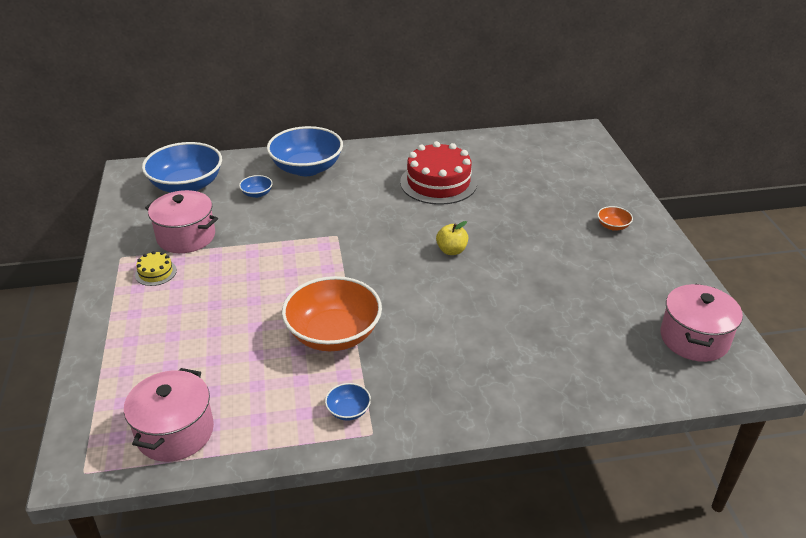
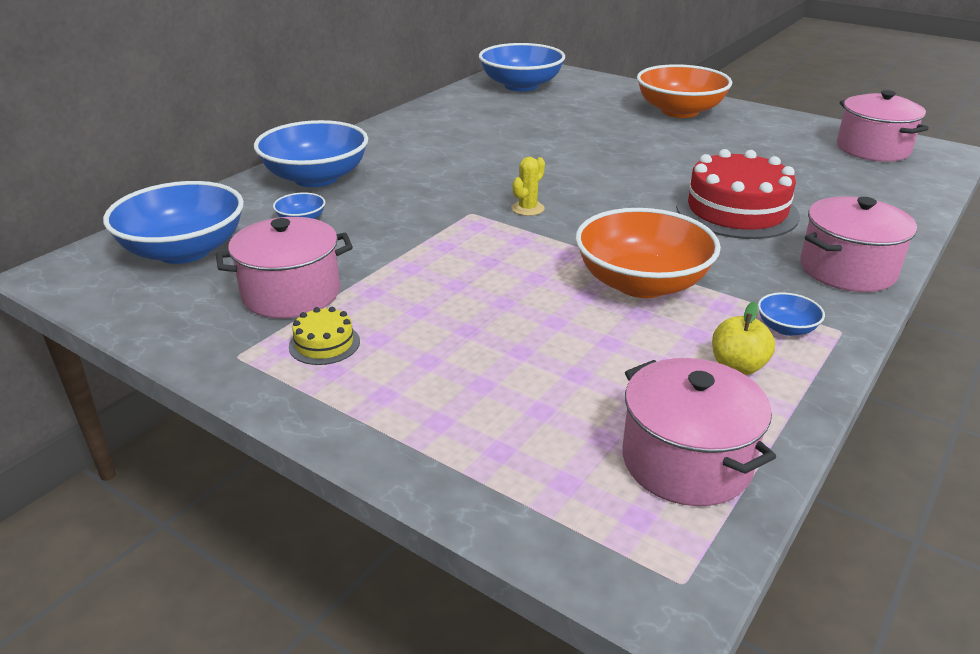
camera: 45 degrees left, 5 degrees down
(369, 250) = (528, 209): none -> yellow cactus
(438, 182) = (481, 138): red cake -> red cake (736, 211)
(451, 250) = (600, 176): yellow apple -> yellow apple (738, 366)
(459, 405) = (847, 269): none -> pink pot
(544, 149) = (521, 86): none -> blue bowl
(613, 226) = (679, 111): orange bowl -> orange bowl, size x2.38

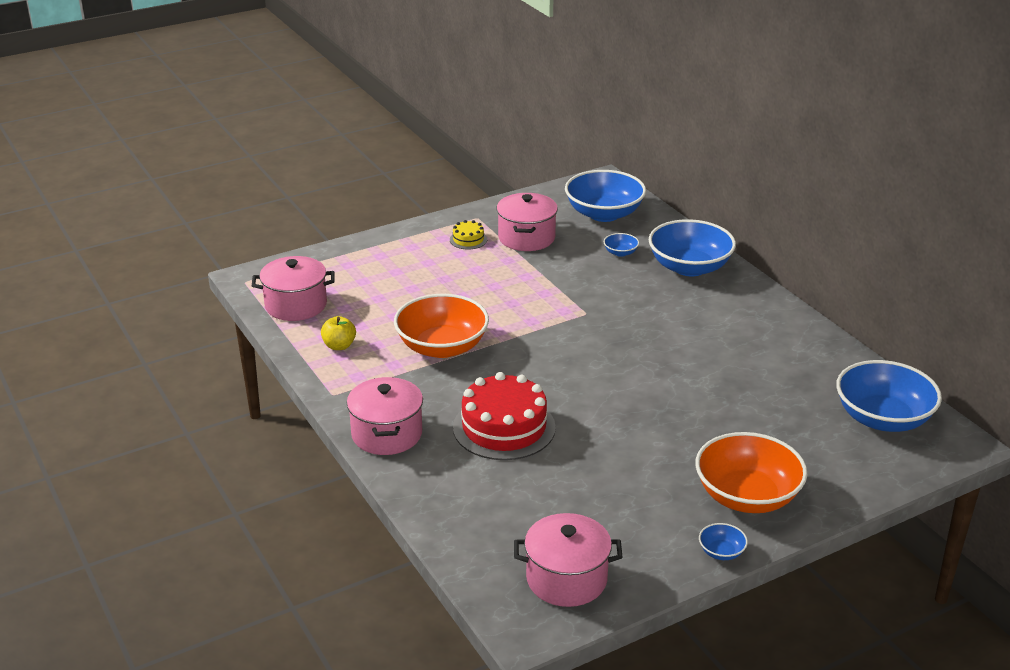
camera: 115 degrees right, 0 degrees up
(528, 209) = (576, 337): yellow cactus -> none
(786, 328) = (353, 377): blue bowl -> blue bowl (721, 552)

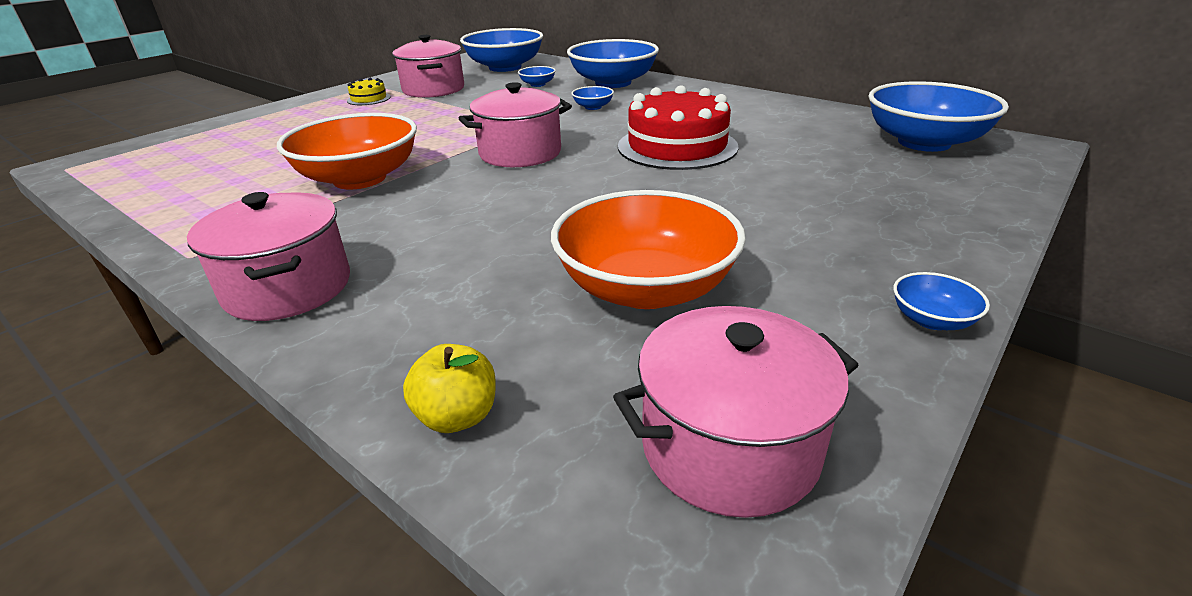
camera: 20 degrees left, 0 degrees up
(296, 305) = (139, 177): pink pot -> pink pot (520, 153)
(339, 346) = (204, 203): yellow apple -> yellow apple (457, 416)
(504, 427) = (481, 240): red cake -> red cake (677, 146)
(650, 301) = (593, 107): none -> blue bowl
(747, 496) = (878, 241): orange bowl -> orange bowl (646, 288)

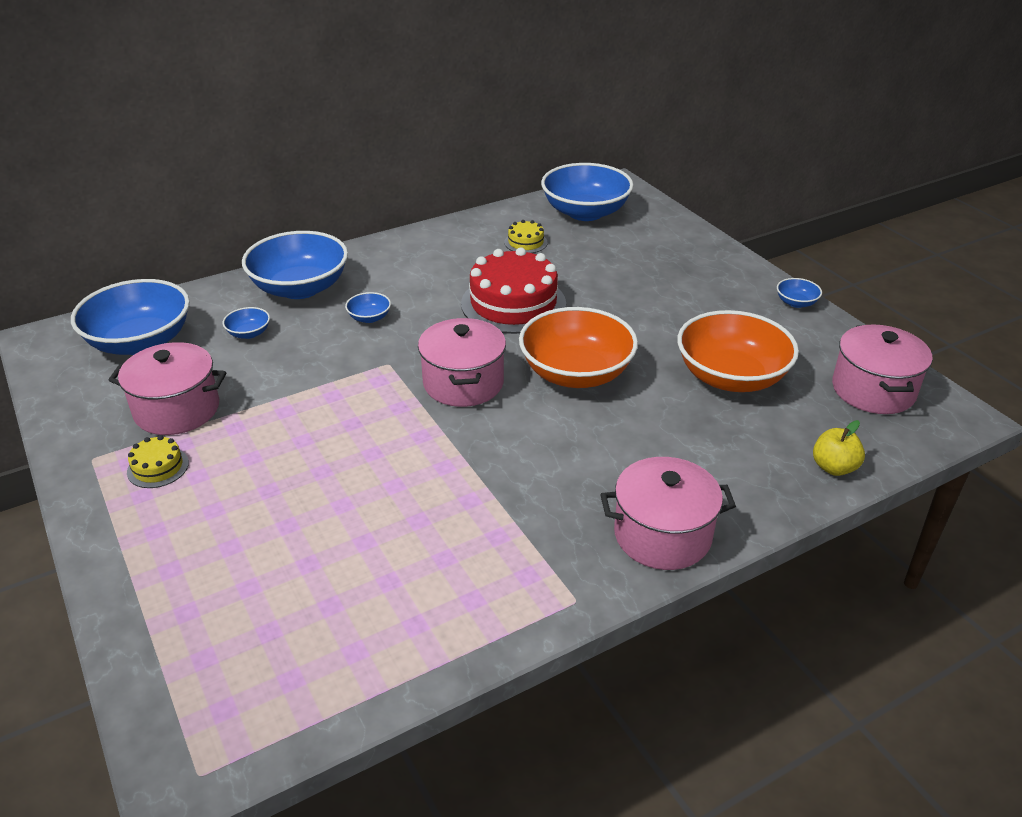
camera: 70 degrees left, 5 degrees up
(360, 178) = (454, 488): orange bowl -> orange bowl (576, 373)
(804, 130) = (525, 242): none -> yellow cake

